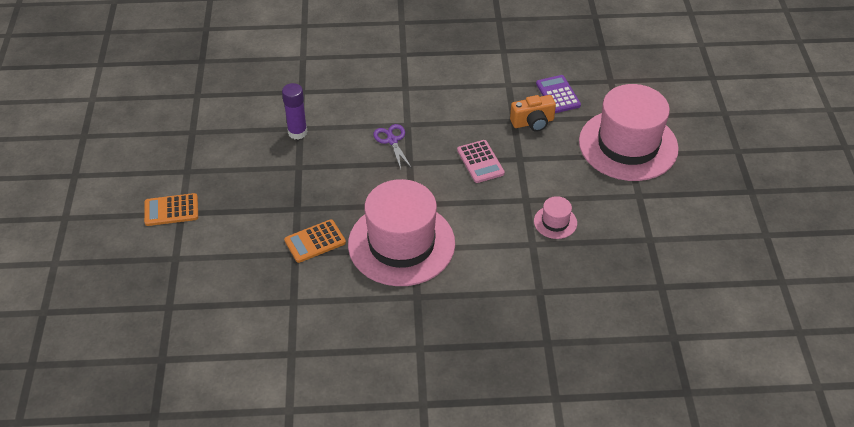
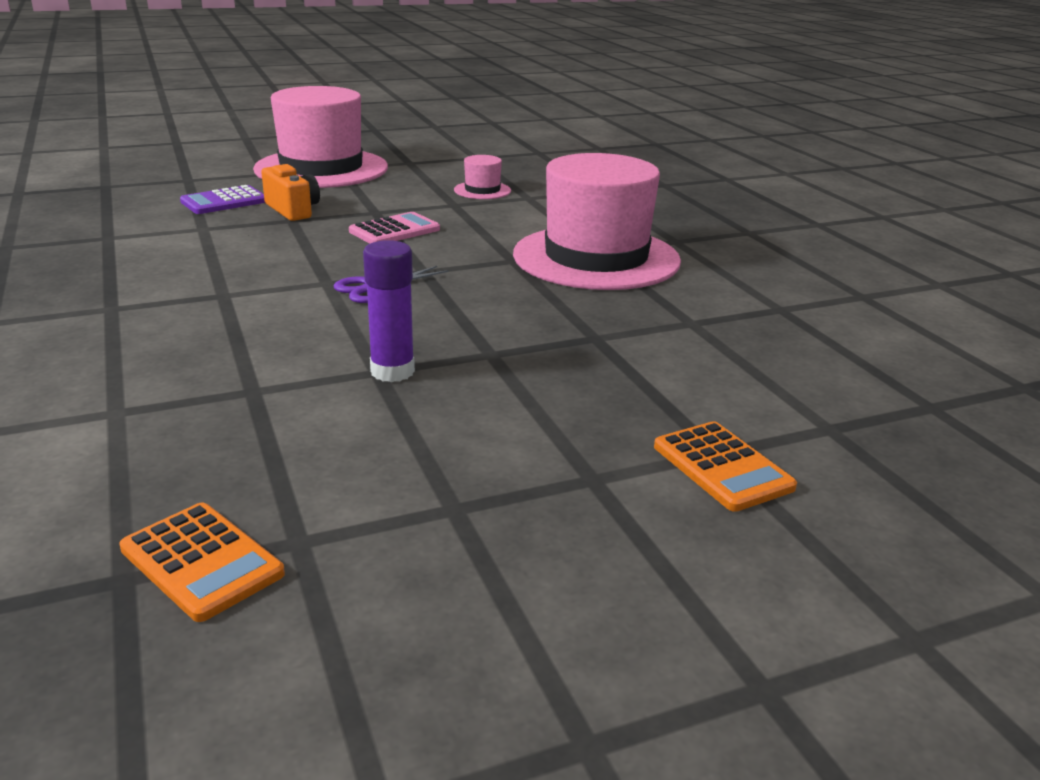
camera: 110 degrees left, 20 degrees down
(315, 241) = (652, 312): orange calculator -> orange calculator (201, 562)

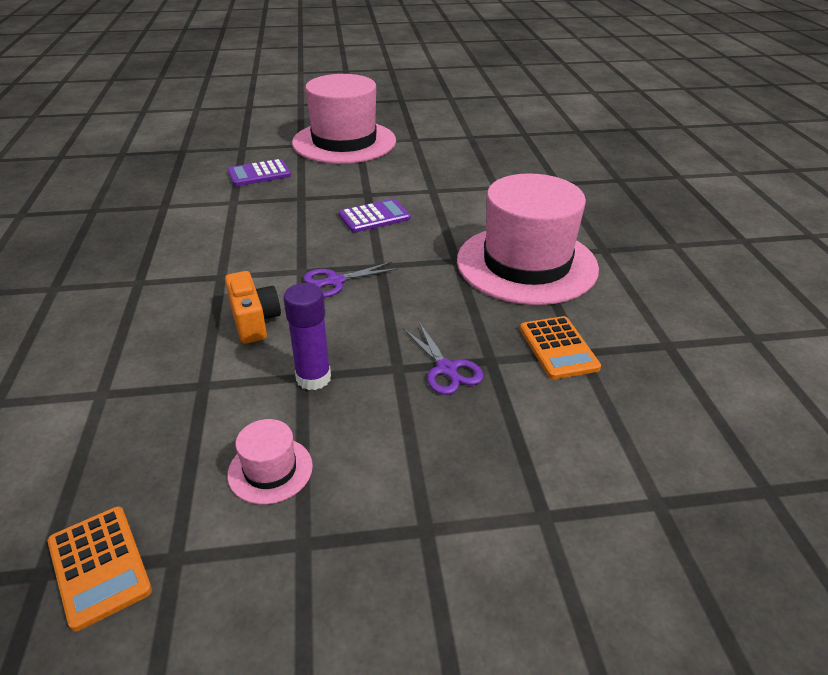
camera: 15 degrees right, 10 degrees up
(293, 210) = (306, 187): orange camera -> orange camera (254, 321)
(394, 230) = (374, 217): pink calculator -> purple calculator
(482, 190) = (461, 176): pink hat -> pink hat (270, 470)
(549, 349) = (446, 369): none -> purple scissors
(722, 467) = (541, 535): orange calculator -> orange calculator (558, 348)

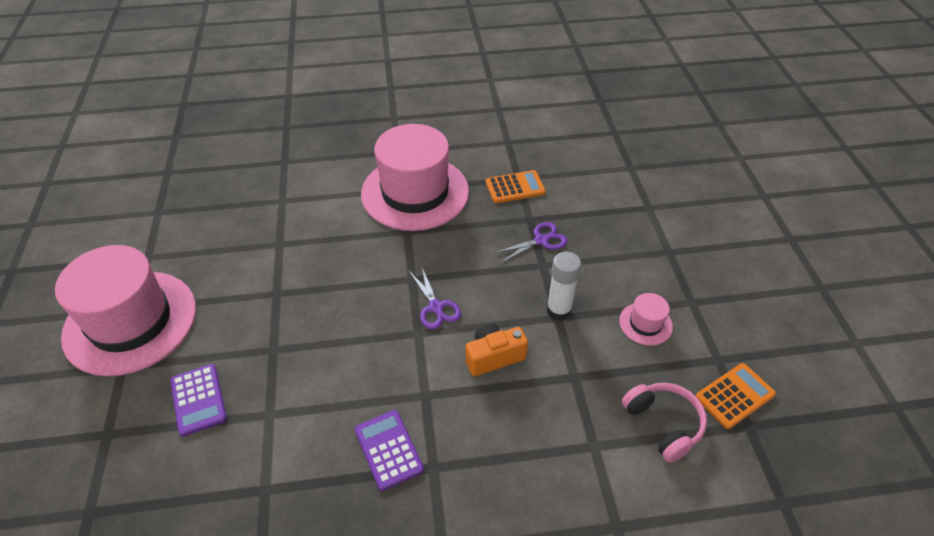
camera: 90 degrees left, 10 degrees up
(96, 465) = (663, 424): none -> pink headphones
(313, 378) = (558, 310): purple glue stick -> white glue stick
(374, 217) = (325, 286): purple calculator -> purple calculator (388, 449)

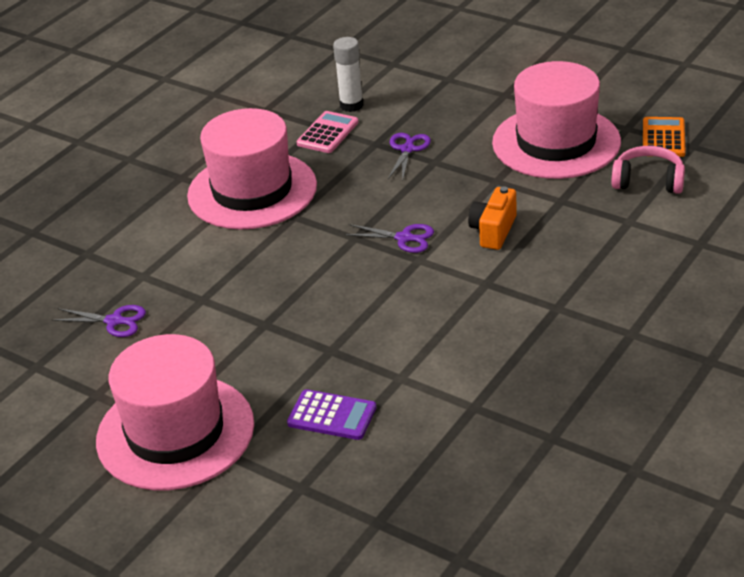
camera: 45 degrees left, 10 degrees down
(226, 217) = (114, 321): none -> purple scissors
(388, 449) = (514, 324): purple calculator -> none
(515, 187) = (328, 133): orange calculator -> pink calculator
(558, 310) = (490, 177): white glue stick -> white glue stick (351, 105)
(645, 323) = (556, 142): pink hat -> pink hat, size x2.43

